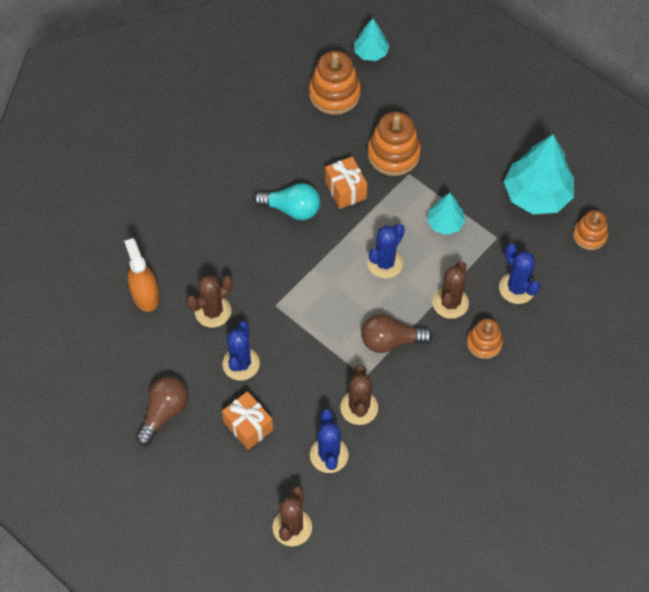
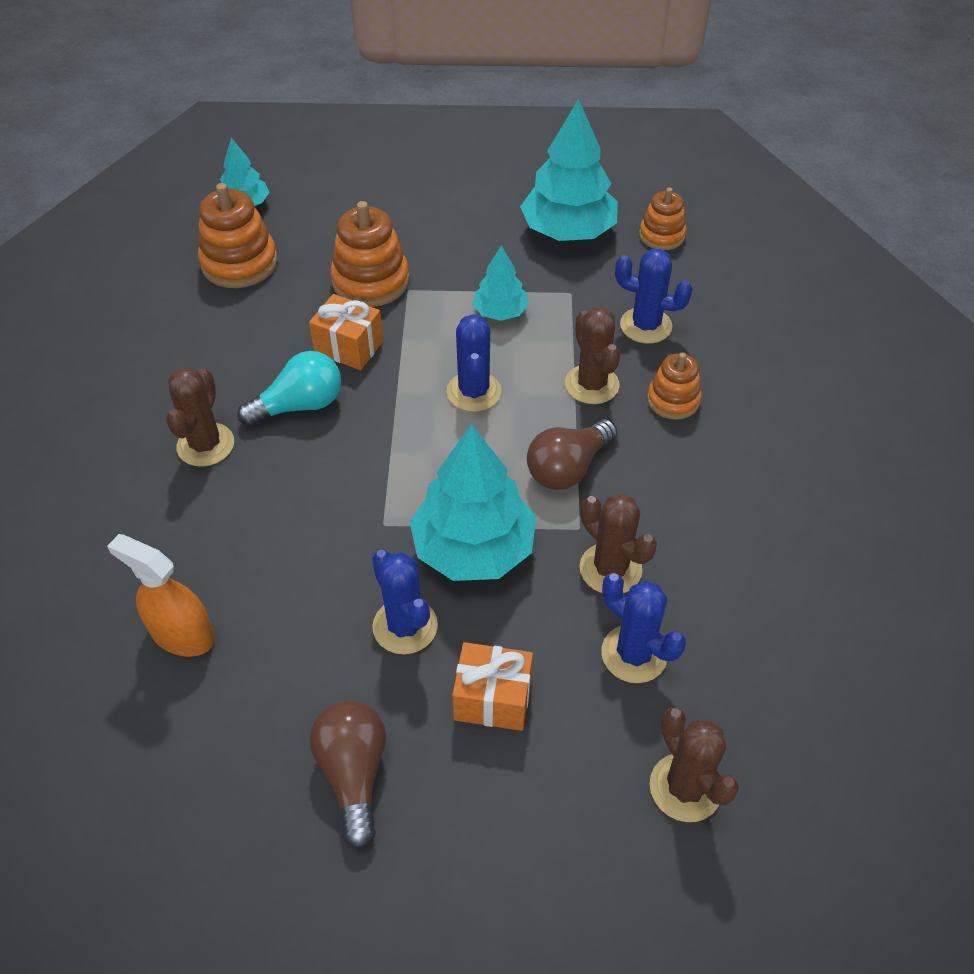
camera: 40 degrees left, 10 degrees down
(213, 311) = (303, 588): brown cactus -> brown cactus (205, 445)
(305, 349) = (473, 548): none -> turquoise tree

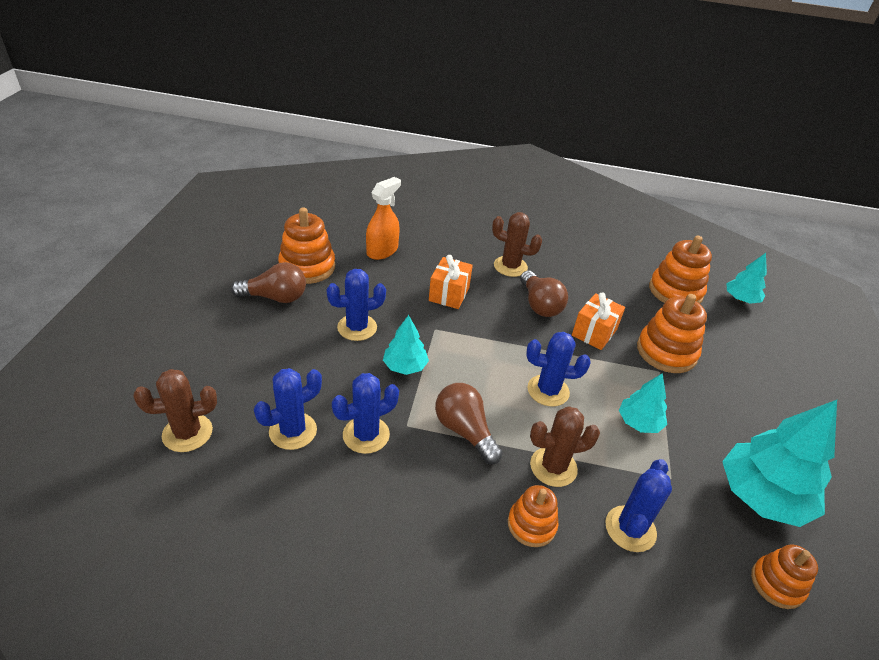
camera: 95 degrees right, 10 degrees down
(252, 747) = (307, 267): none -> orange stacking toy
(300, 405) = (539, 305): turquoise light bulb -> brown light bulb
(473, 548) = (405, 366): turquoise tree -> turquoise tree, size x0.54
(492, 699) = (292, 356): orange gift -> orange gift (449, 294)
(610, 569) = (366, 435): brown cactus -> blue cactus

